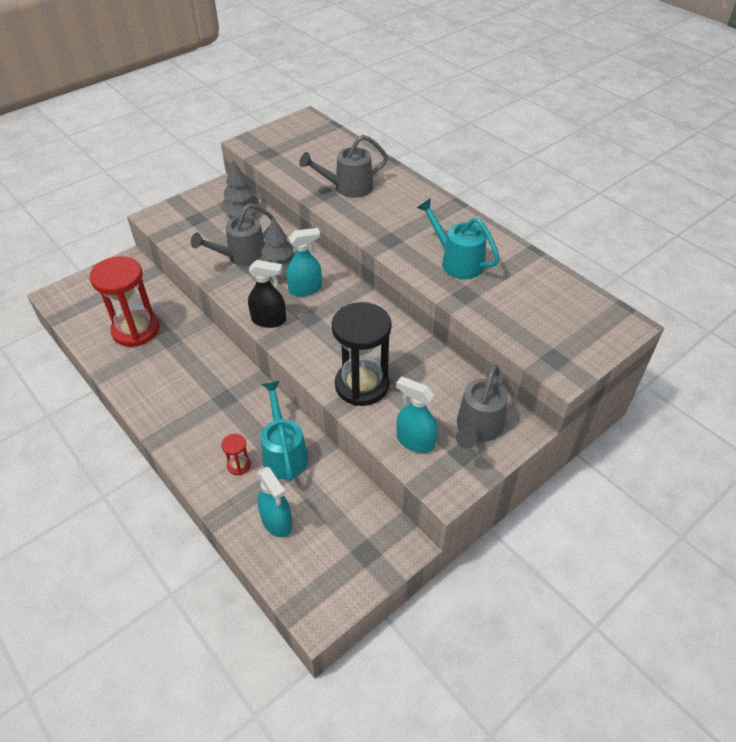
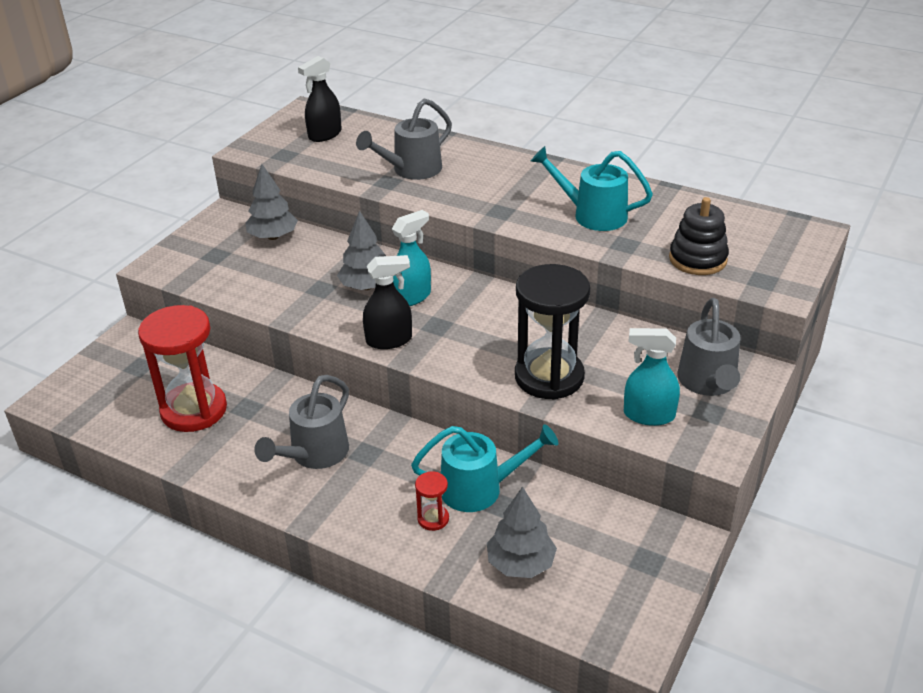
camera: 20 degrees left, 10 degrees down
(241, 256) = (306, 282): grey watering can -> grey watering can (314, 454)
(277, 521) = (520, 563): turquoise spray bottle -> grey tree
(284, 453) = (480, 489): turquoise watering can -> turquoise watering can turned 120 degrees clockwise
(306, 143) = (324, 135): none -> black spray bottle
(514, 324) = (697, 259): none -> black stacking toy

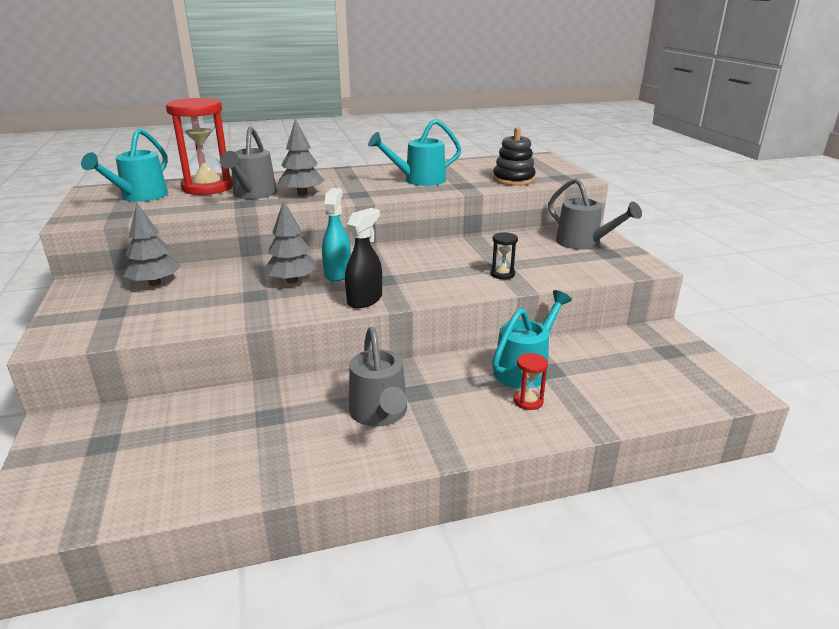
camera: 45 degrees left, 10 degrees down
(194, 410) = (218, 444): red hourglass -> red hourglass (208, 187)
(324, 135) = (139, 197): black spray bottle -> turquoise watering can
(520, 563) = (618, 392): grey tree -> grey tree (302, 194)
(549, 377) = (502, 274): black hourglass -> black hourglass, size x0.43
(648, 415) = (586, 267): turquoise spray bottle -> none

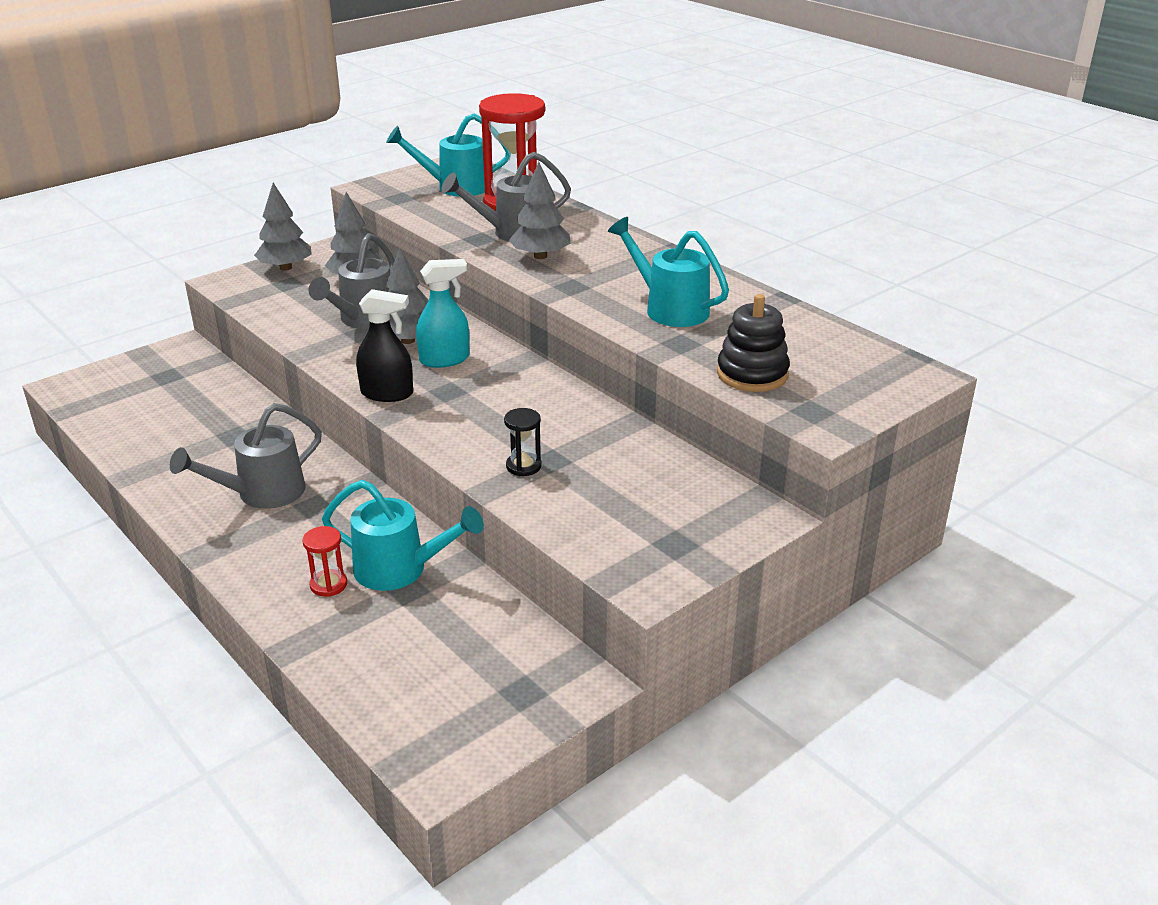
camera: 65 degrees right, 5 degrees up
(79, 308) = (286, 268): none -> grey tree
(583, 243) = (698, 515): grey watering can -> grey watering can (363, 319)

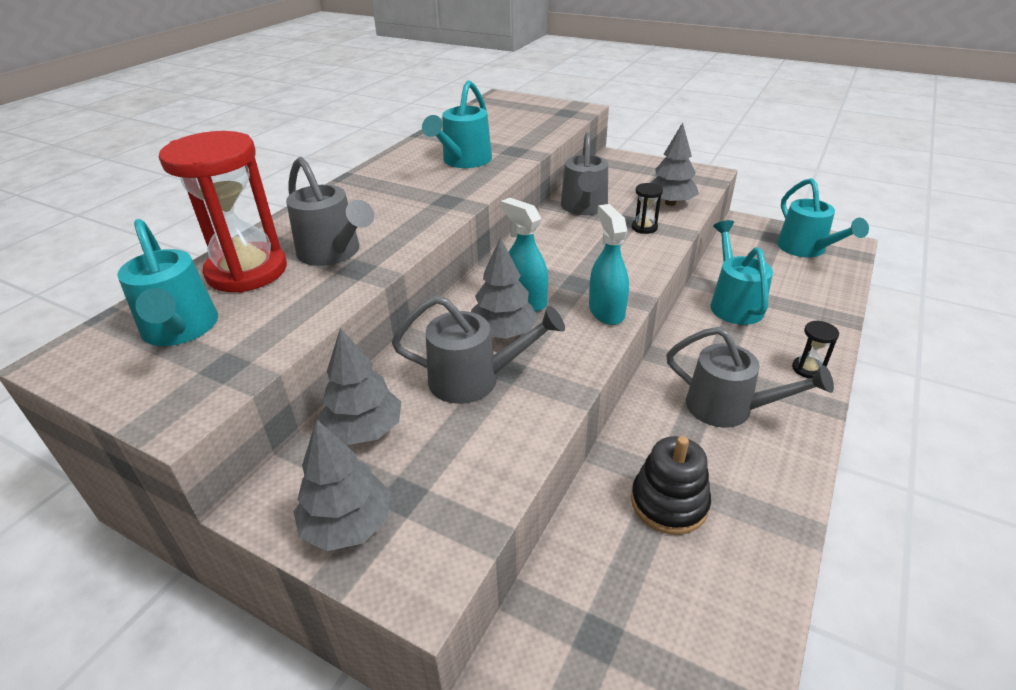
camera: 110 degrees left, 5 degrees up
(254, 568) = (808, 369): none -> black hourglass
(328, 585) = (781, 327): red hourglass -> none
(387, 394) = (606, 311): black spray bottle -> turquoise spray bottle
(461, 709) = (806, 249): none -> turquoise watering can
(540, 256) = (389, 226): grey tree -> grey tree (670, 203)
(608, 439) = (584, 208): none -> grey watering can
(752, 374) = (538, 128): black stacking toy -> black stacking toy (669, 503)

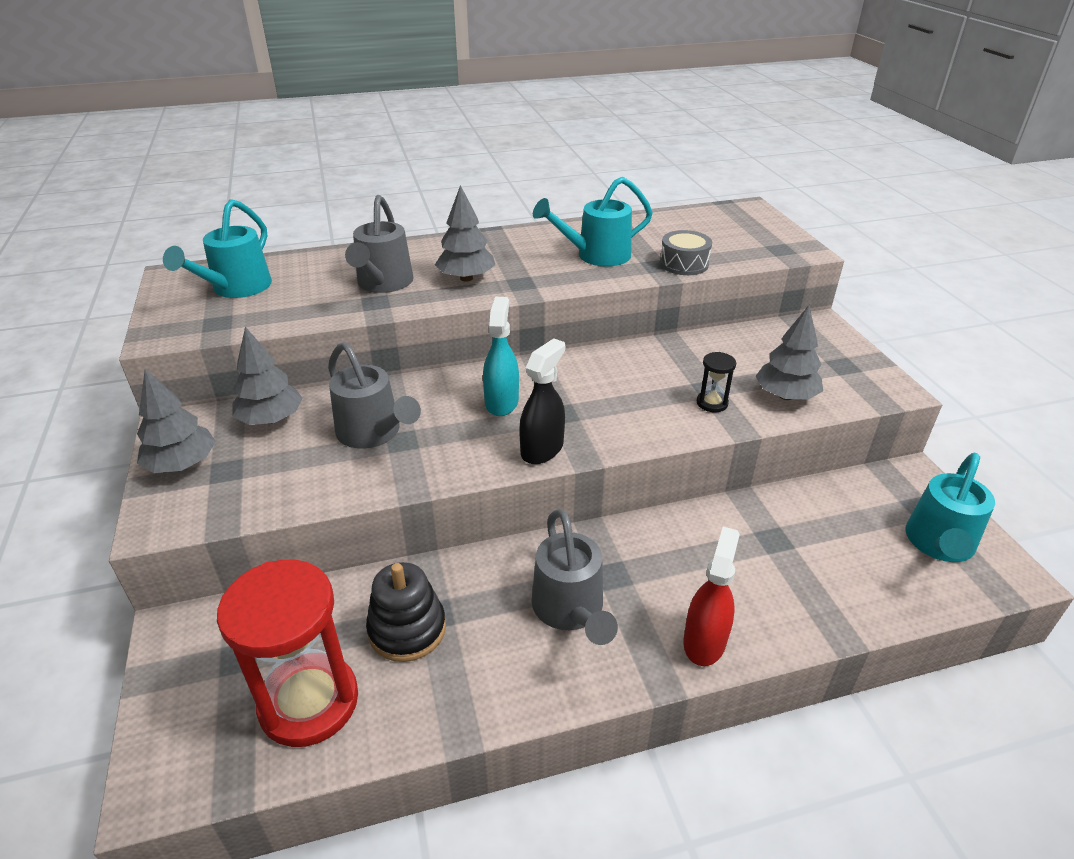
camera: 45 degrees right, 0 degrees up
(247, 271) = (322, 270): red hourglass -> red hourglass (309, 702)
(503, 333) = (445, 415): grey tree -> grey tree (466, 278)
(529, 142) = (684, 264): none -> grey drum
(584, 208) = (690, 355): grey watering can -> none
(606, 311) = (542, 449): turquoise spray bottle -> black spray bottle
(733, 303) = (743, 537): turquoise watering can -> none
(808, 369) = (704, 641): black hourglass -> red spray bottle

